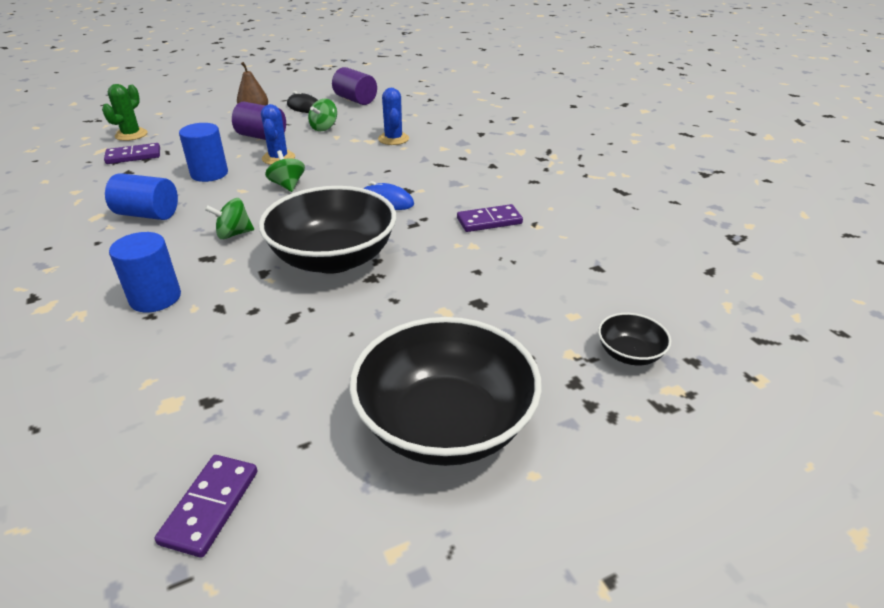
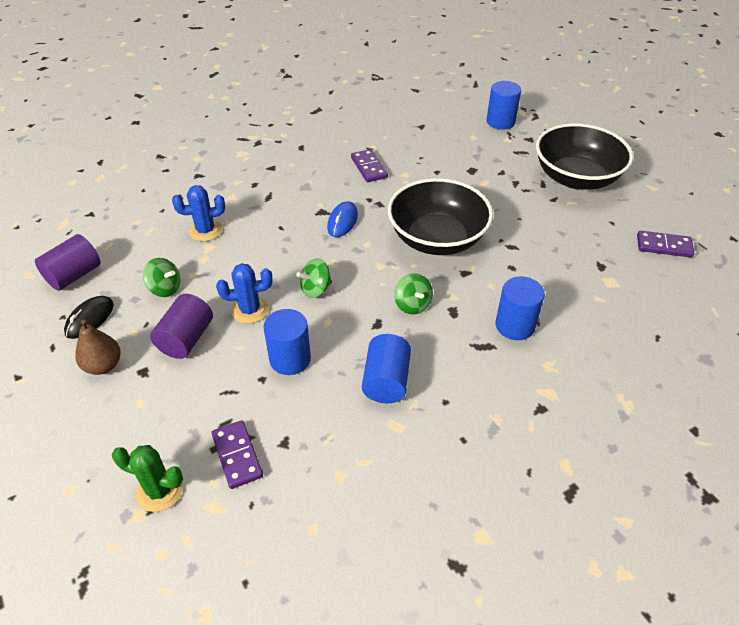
camera: 95 degrees left, 10 degrees up
(629, 354) = (500, 122): black bowl -> blue cylinder

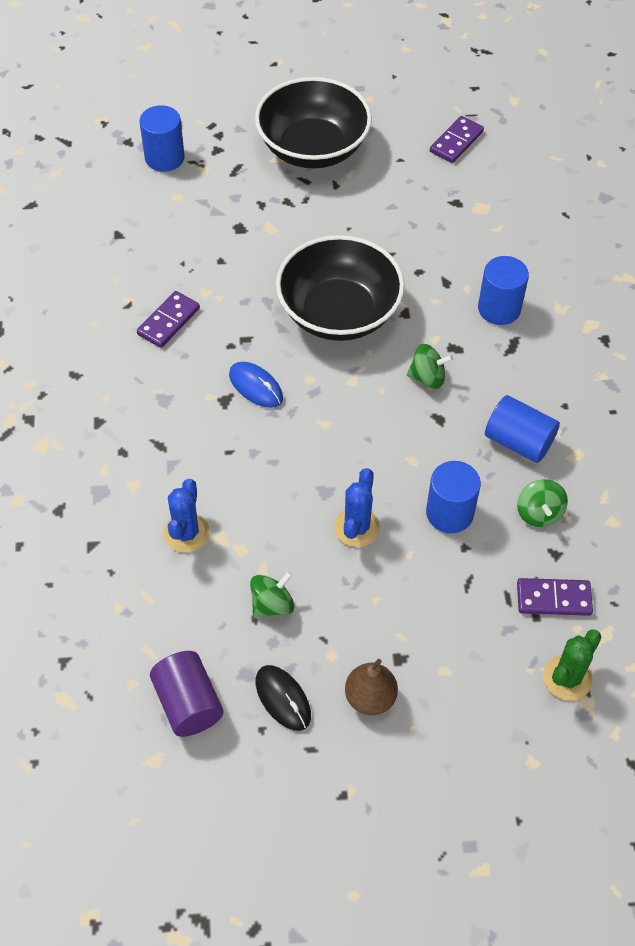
camera: 65 degrees left, 10 degrees up
(186, 339) = (370, 603): purple cylinder -> none
(315, 289) = (357, 454): green spinning top -> green spinning top (539, 513)
(369, 168) = (168, 321): purple domino -> purple domino turned 60 degrees counterclockwise

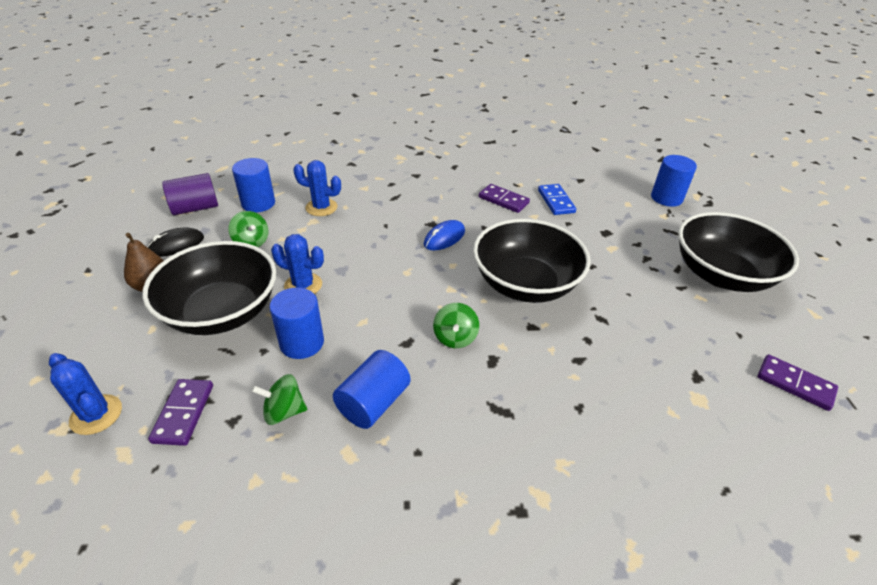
camera: 90 degrees right, 15 degrees down
(171, 267) = (556, 201): none -> blue domino
(410, 603) = (222, 312): none -> black bowl
(499, 308) = (551, 402): blue cylinder -> blue cylinder (258, 203)
(567, 678) = (96, 415): green cactus -> blue cactus

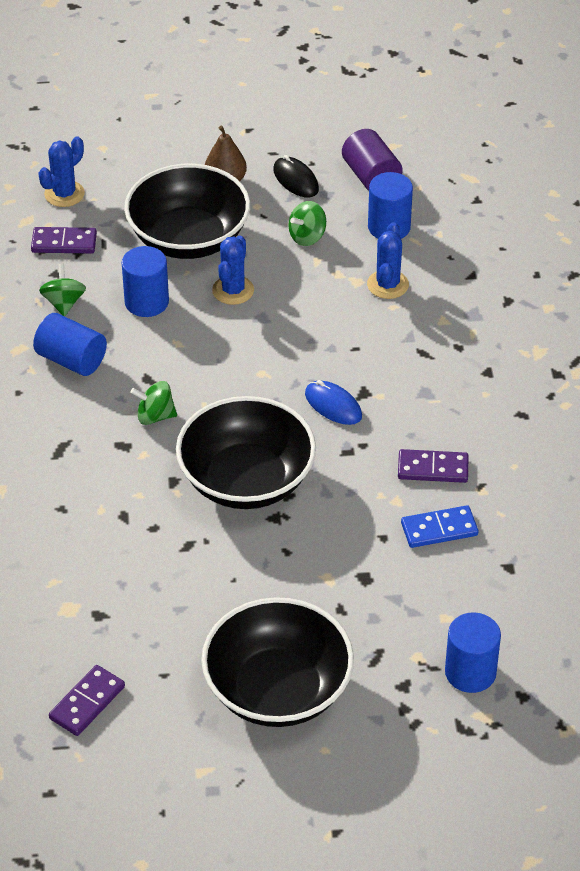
camera: 90 degrees right, 5 degrees up
(503, 200) = (433, 468): purple domino -> purple domino turned 60 degrees clockwise

